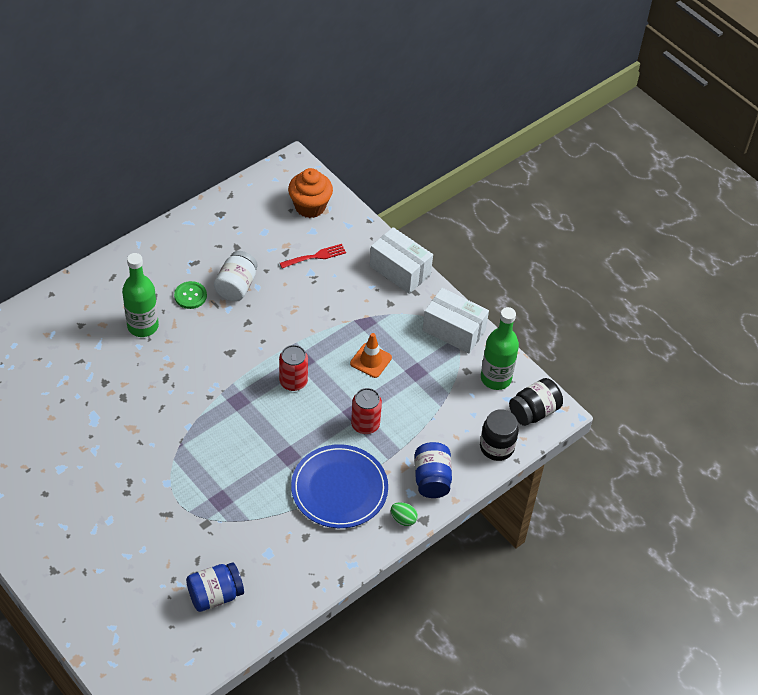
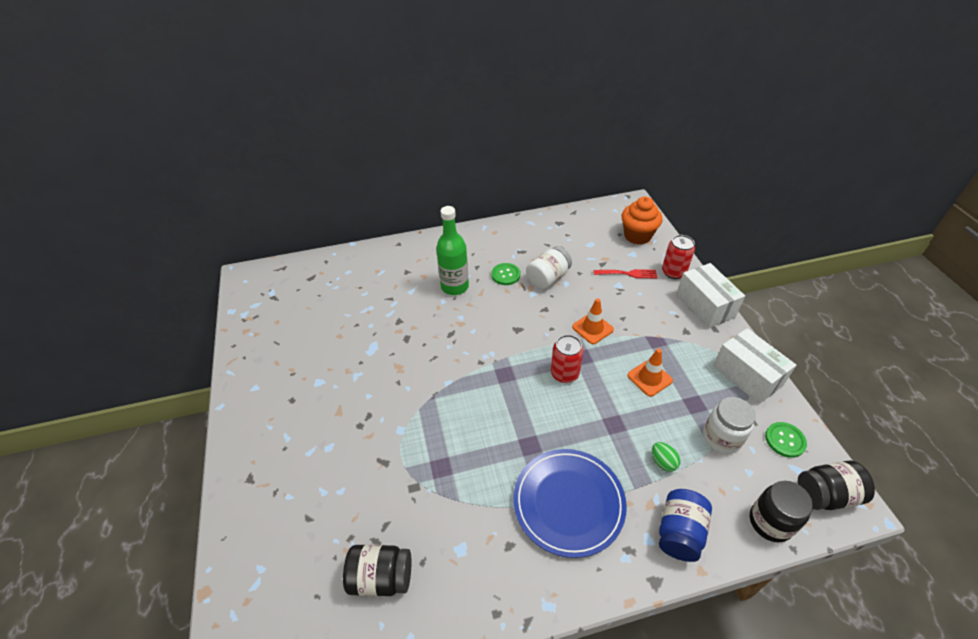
camera: 30 degrees right, 5 degrees down
(215, 595) = (381, 577): blue jar -> black jar
(302, 328) = (592, 328): none -> orange traffic cone
(365, 424) = (622, 441): red can -> red can (673, 272)
(403, 519) = (630, 570): green egg -> green egg (663, 462)
(445, 394) = (721, 438): none -> white jar
(496, 378) = (785, 440): green bottle -> green button

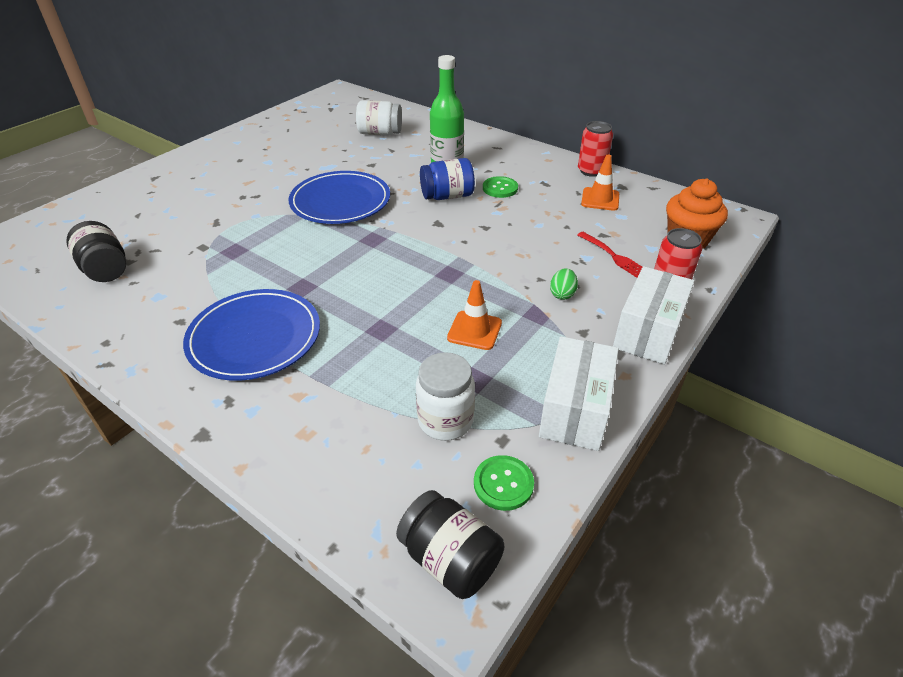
camera: 50 degrees right, 5 degrees down
(434, 366) = (340, 201): none -> blue plate
(548, 278) = (530, 212): white jar -> white jar (380, 133)
(564, 373) = (414, 272): red can -> red can (591, 171)
(592, 328) = (498, 265): orange traffic cone -> orange traffic cone (600, 199)
(663, 462) = (364, 384): green egg -> green egg (562, 294)
(679, 532) = (278, 431): blue jar -> blue jar (447, 196)
(770, 522) = (355, 510): black jar -> none

